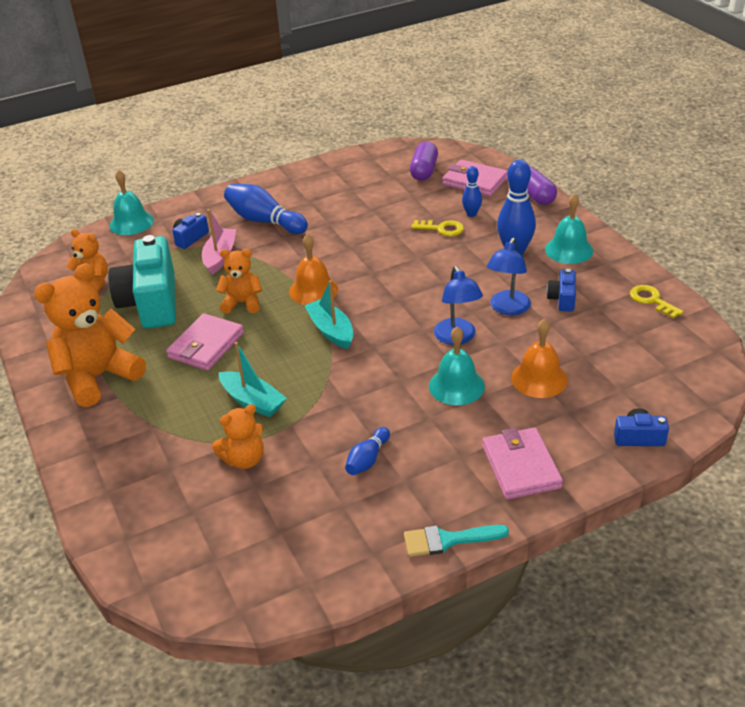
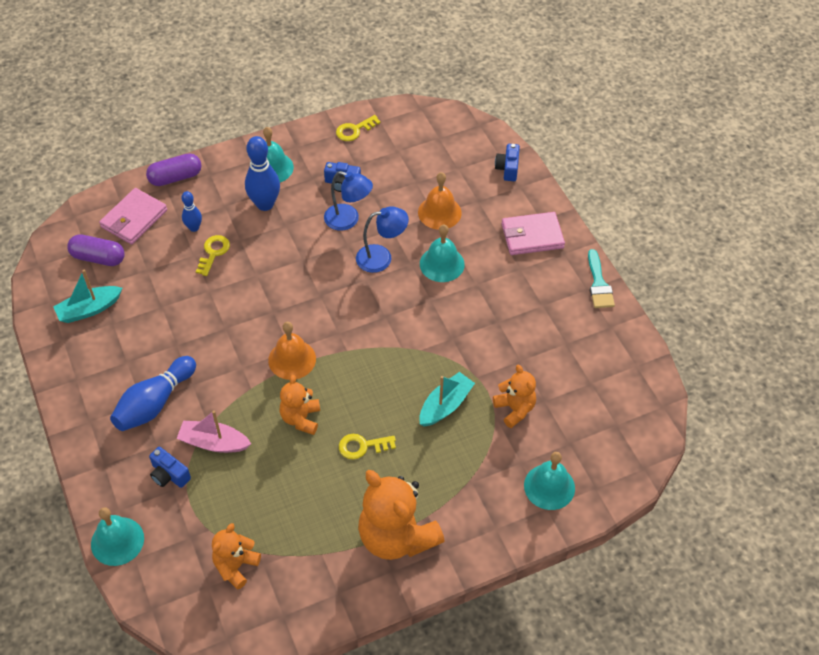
camera: 90 degrees left, 15 degrees up
(135, 493) = (549, 486): none -> turquoise bell
(151, 302) = (283, 502): turquoise camera -> none
(206, 345) = (362, 446): pink wallet -> yellow key
(331, 331) = (357, 346): turquoise boat -> turquoise boat (89, 309)
(367, 459) = (520, 326): blue bowling pin -> none

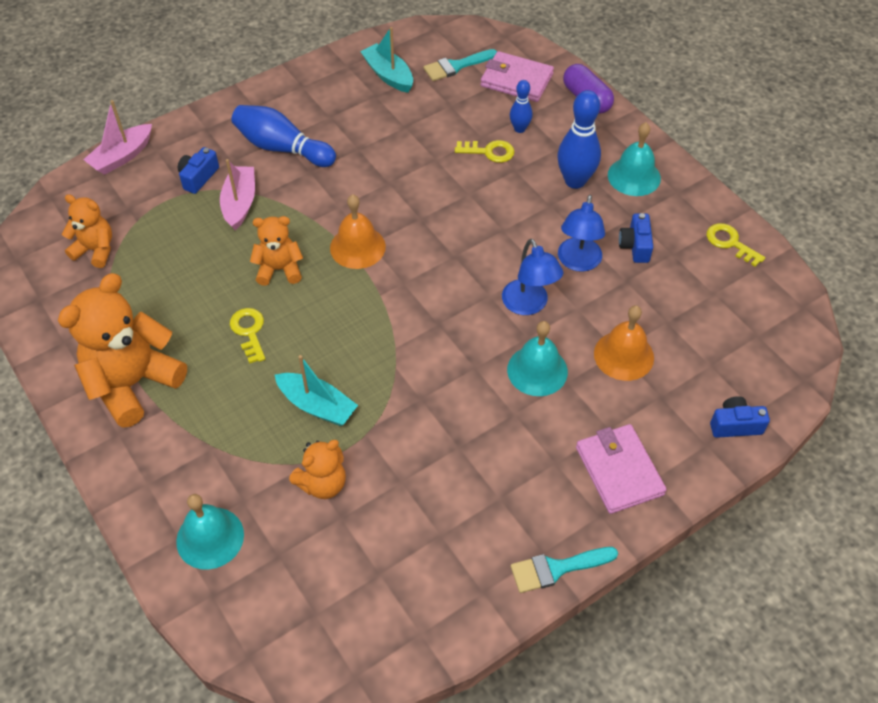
camera: 80 degrees right, 0 degrees up
(98, 258) = (456, 66): purple capsule -> turquoise brush
(117, 541) = (122, 156): turquoise bell -> pink boat

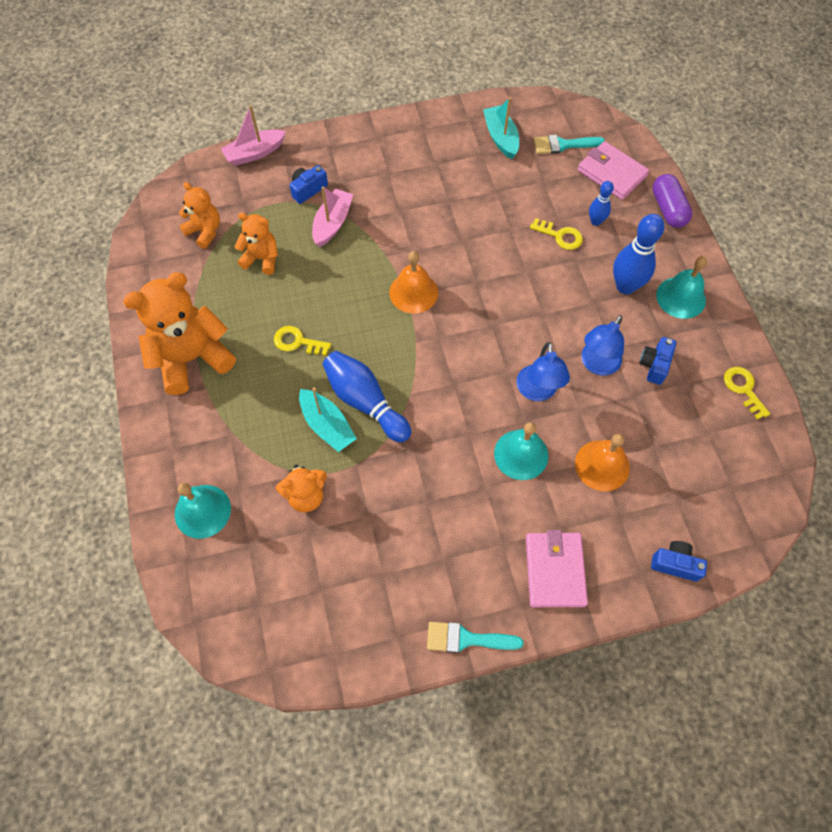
camera: 20 degrees right, 10 degrees up
(249, 332) = (297, 342): yellow key -> yellow key turned 75 degrees counterclockwise
(279, 269) = (342, 293): orange teddy bear -> orange teddy bear (262, 259)
(282, 148) = (385, 182): blue bowling pin -> blue bowling pin (365, 402)

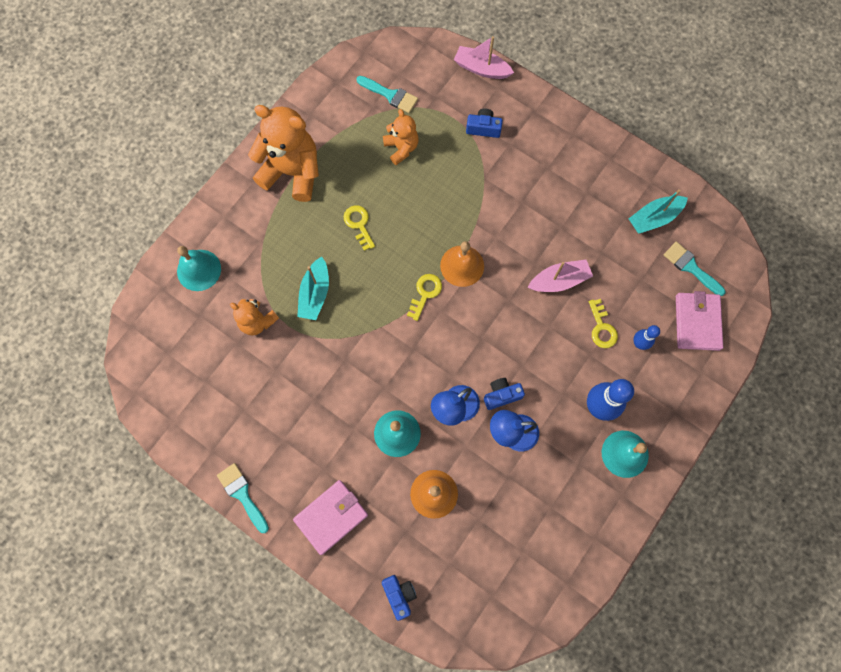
camera: 50 degrees right, 10 degrees up
(205, 231) = (390, 95): orange teddy bear -> turquoise brush
(332, 223) = (470, 167): pink boat -> pink boat (559, 280)
(365, 402) = (351, 303): blue bowling pin -> none
(501, 138) = (654, 218): turquoise boat -> turquoise boat turned 150 degrees counterclockwise
(654, 365) = (547, 474): blue camera -> blue camera (501, 395)
(668, 209) = (701, 388): purple capsule -> none
(743, 389) = (582, 553): yellow key -> yellow key (425, 293)

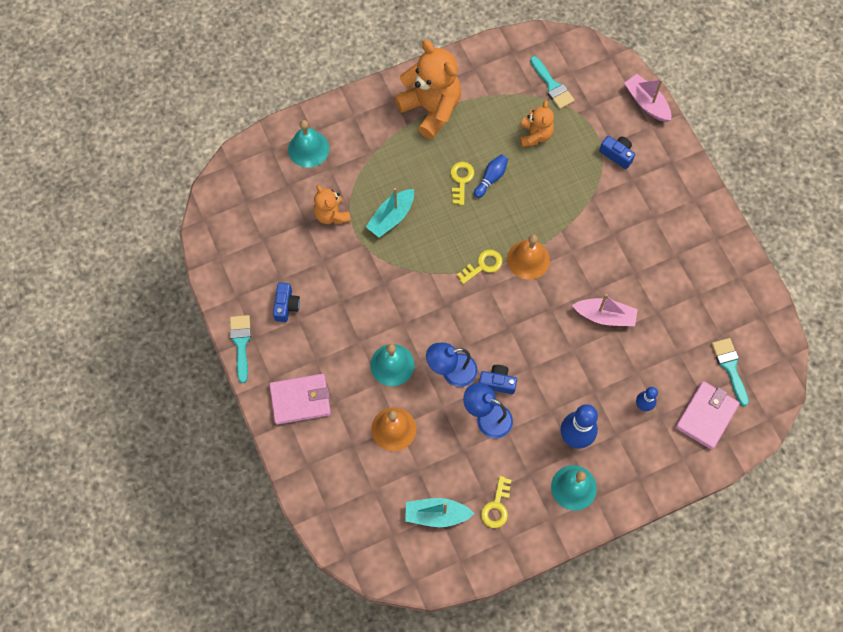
camera: 30 degrees right, 5 degrees down
(385, 208) = (491, 178): none -> blue bowling pin
(399, 594) = (319, 490): blue camera -> blue camera (286, 306)
(601, 328) = (618, 374): yellow key -> yellow key (496, 506)
(654, 218) = (723, 308): turquoise boat -> turquoise boat (436, 514)

